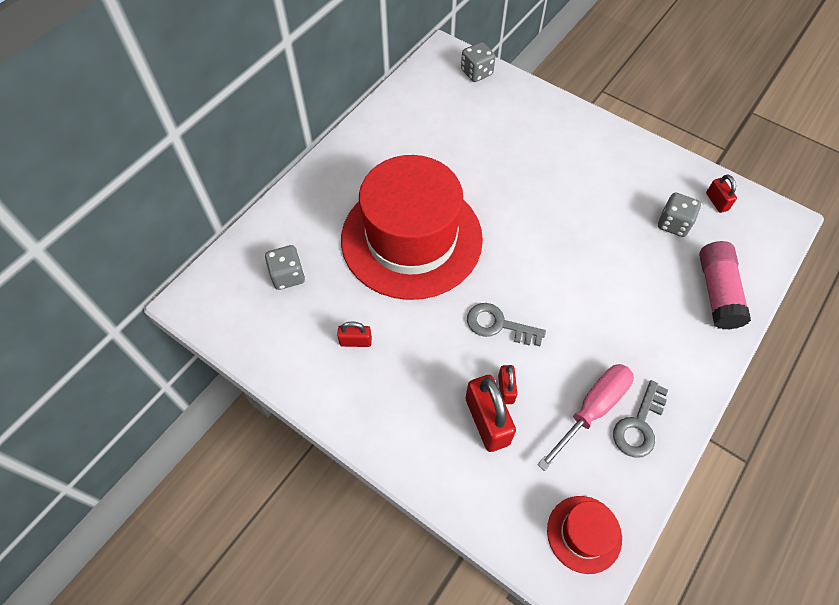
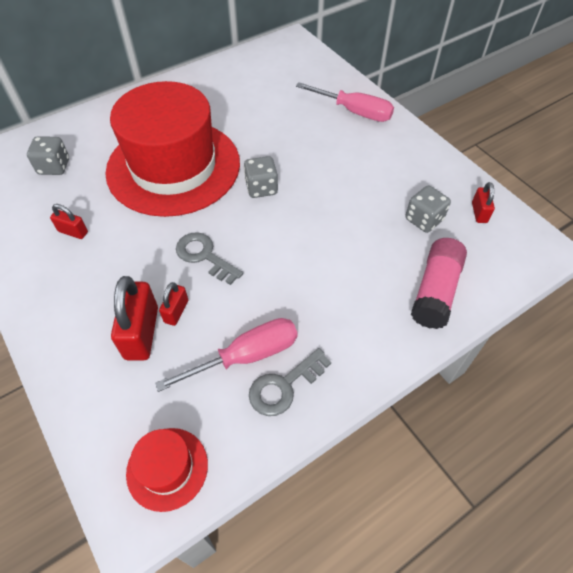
camera: 20 degrees right, 5 degrees down
(476, 72) = (310, 59): grey dice -> grey dice (261, 188)
(552, 124) = (354, 112): none -> pink screwdriver

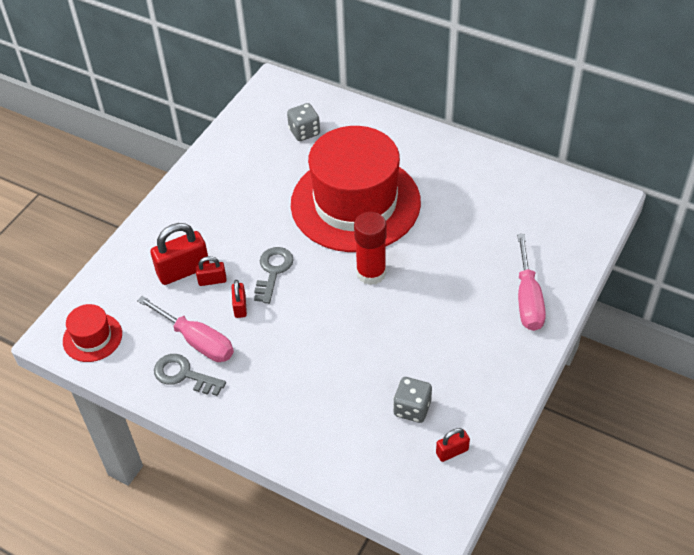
camera: 65 degrees right, 5 degrees down
(73, 232) = (248, 181): red padlock -> red padlock (240, 307)
(261, 188) = (371, 273): grey dice -> red glue stick
(435, 291) = (331, 444): pink glue stick -> none

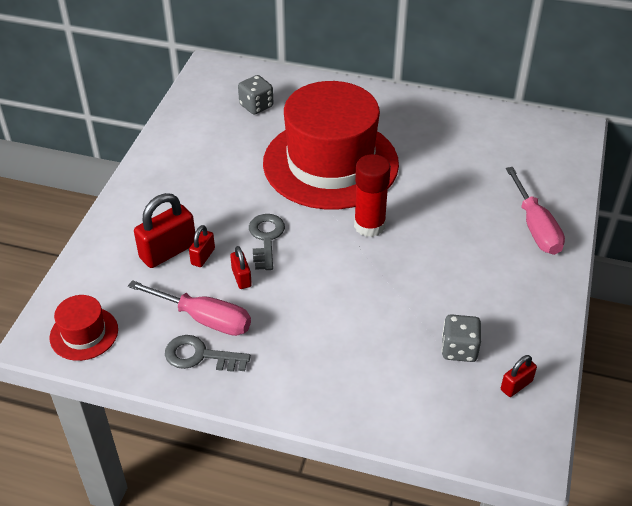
camera: 15 degrees left, 5 degrees down
(212, 280) = (203, 256): red padlock -> red padlock turned 45 degrees counterclockwise

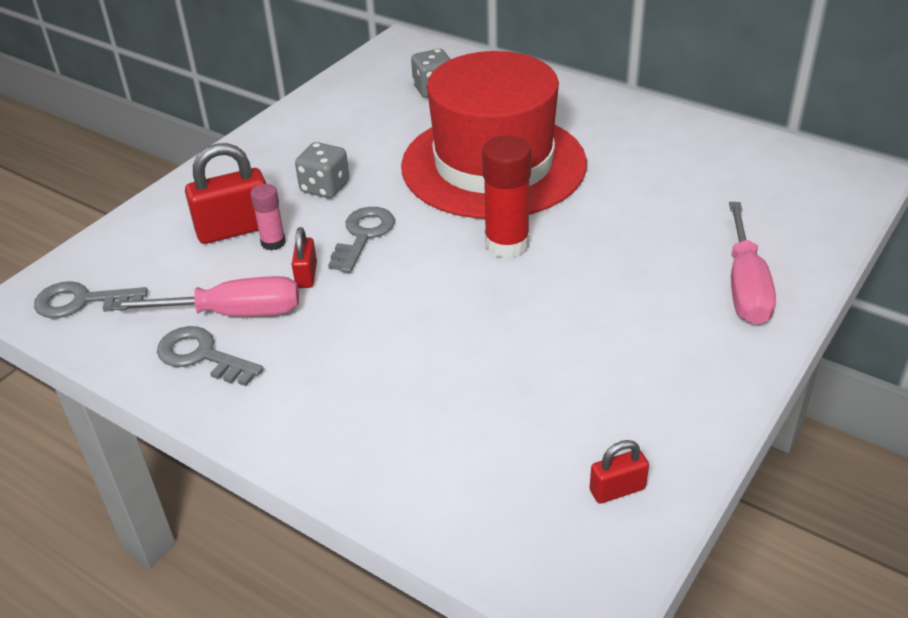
camera: 20 degrees right, 5 degrees down
(84, 333) = (81, 302): red hat -> grey key
(203, 256) = (273, 242): red padlock -> pink glue stick
(204, 318) = (232, 313): pink screwdriver -> pink screwdriver turned 45 degrees counterclockwise
(459, 349) = (554, 422): grey dice -> grey dice (325, 187)

